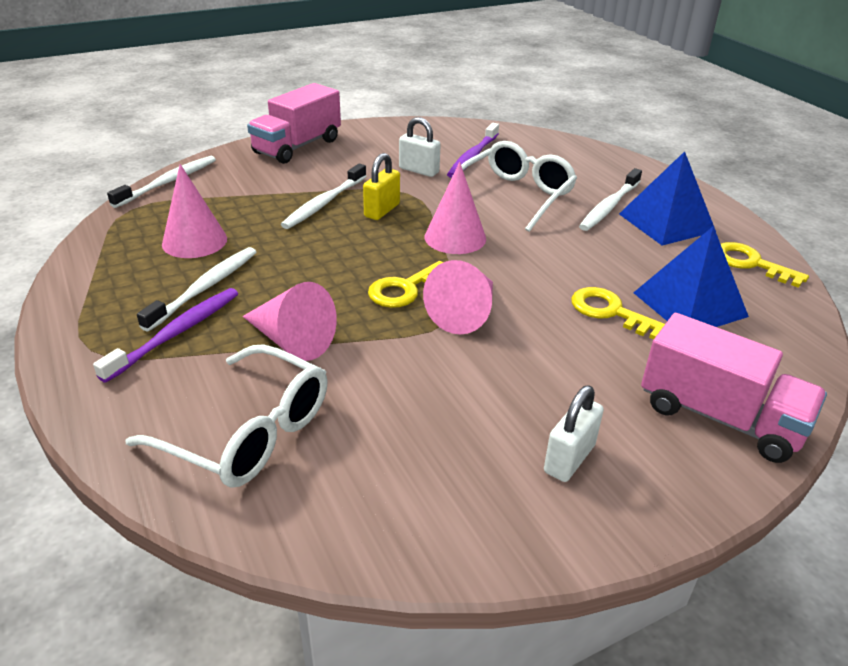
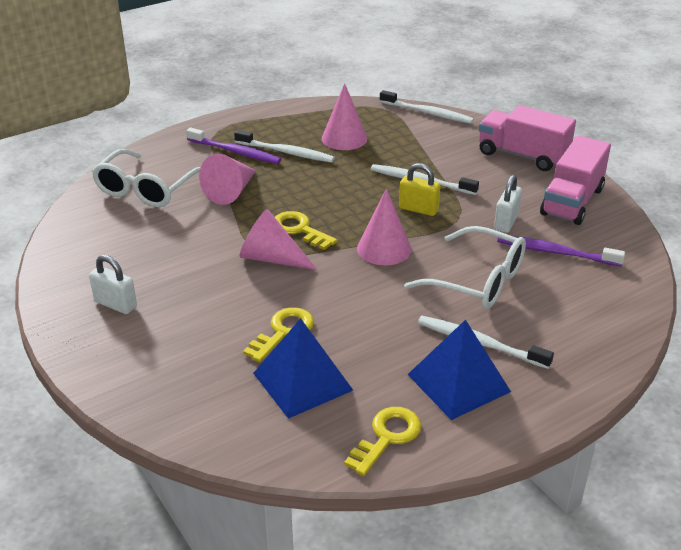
camera: 85 degrees right, 0 degrees up
(719, 417) = (152, 379): pink truck -> pink truck (572, 201)

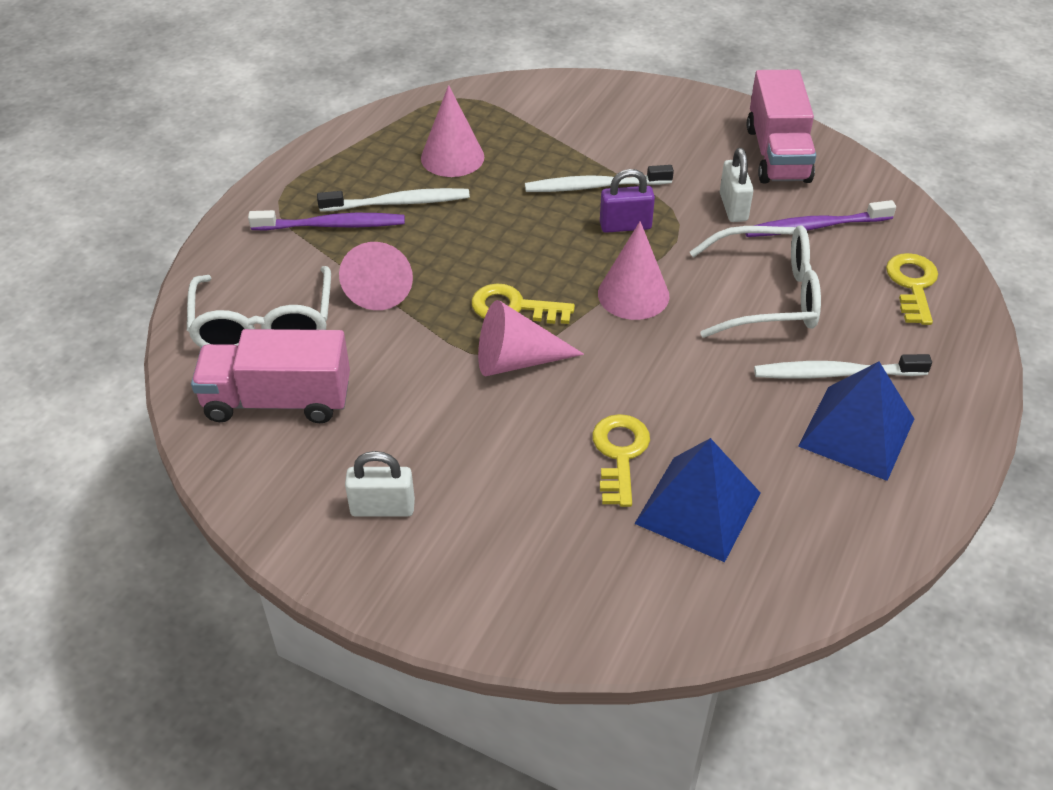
camera: 30 degrees left, 10 degrees up
(387, 437) = (844, 533): yellow key -> yellow key (912, 285)
(418, 209) = (625, 226): yellow padlock -> purple padlock
(428, 113) = (521, 87): white toothbrush -> none
(522, 155) = (676, 111): pink truck -> pink truck (278, 401)

